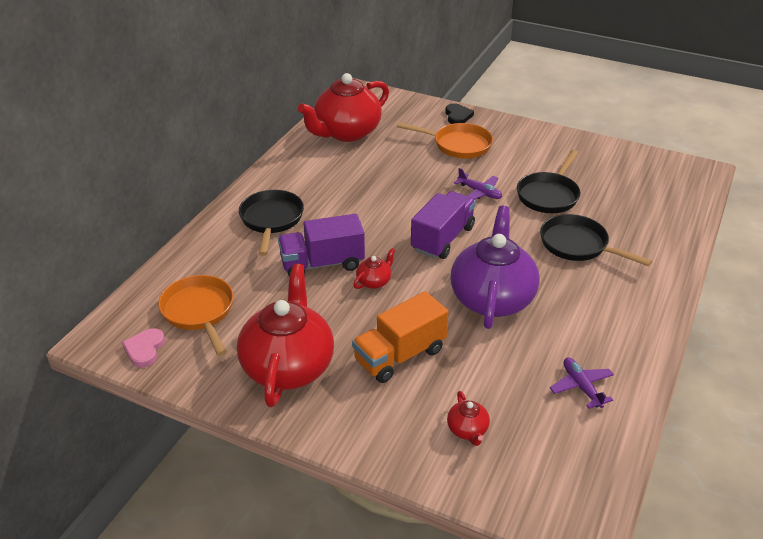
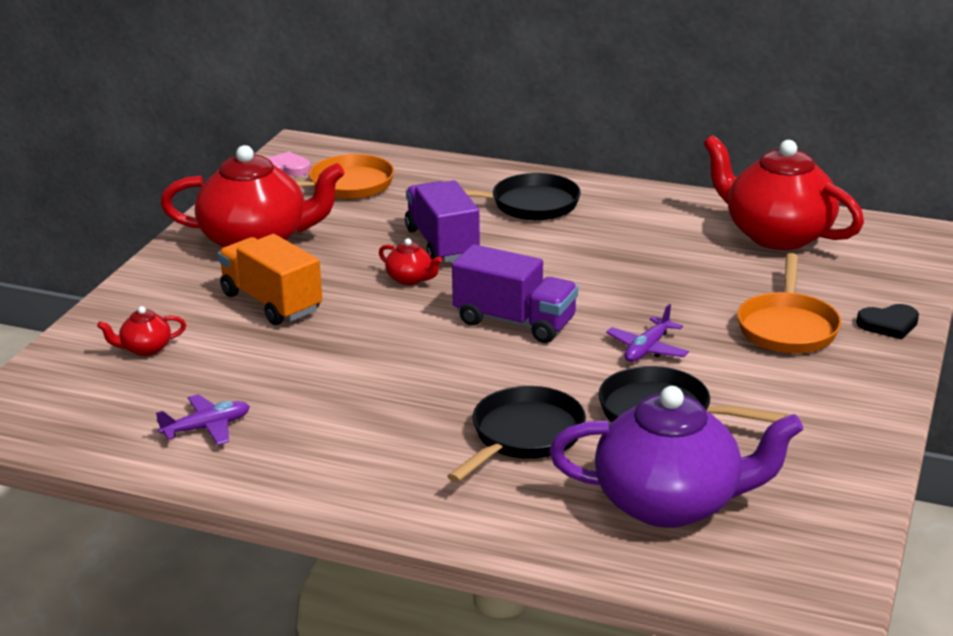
camera: 85 degrees right, 10 degrees down
(492, 298) = (383, 362): purple teapot -> purple teapot (670, 503)

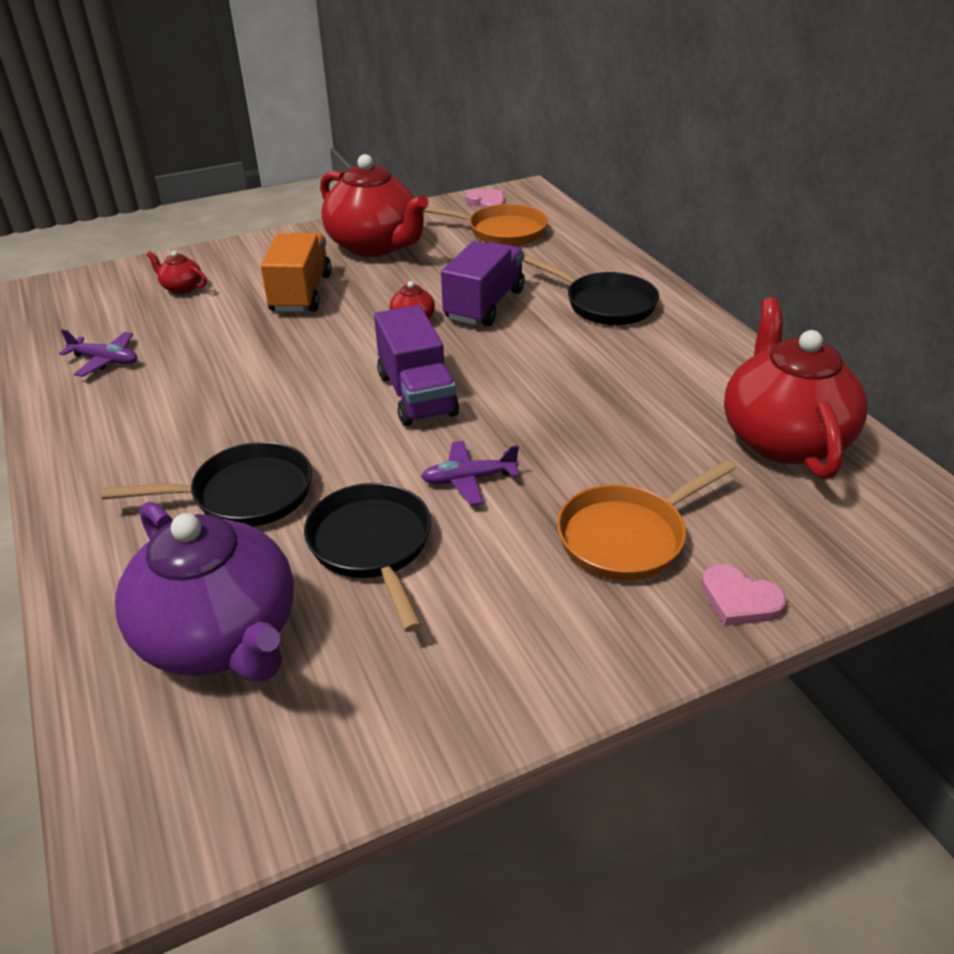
camera: 45 degrees right, 10 degrees up
(889, 324) = (739, 600): black heart -> pink heart

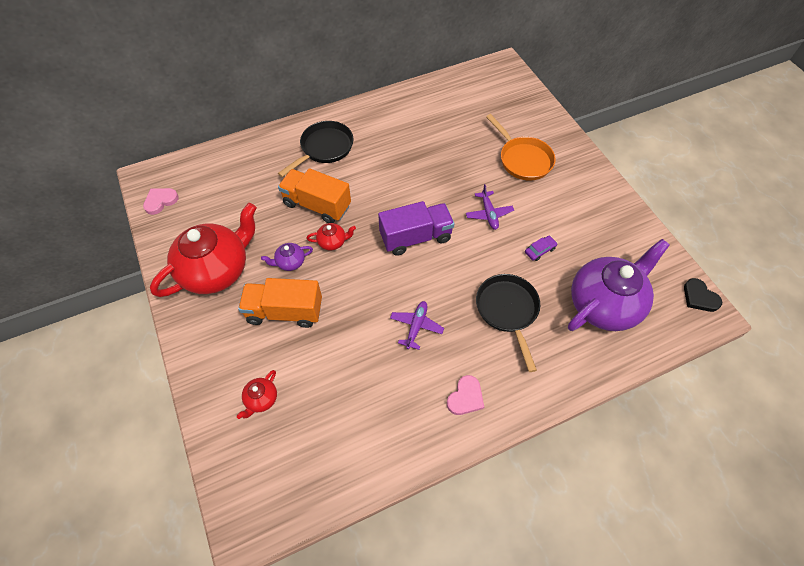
camera: 90 degrees left, 20 degrees up
(105, 360) = (367, 428): purple plane -> purple plane (416, 326)
(187, 842) = (699, 297): none -> black heart
(372, 546) = (540, 250): black pan -> purple car
(380, 291) = (290, 262): none -> purple teapot
(484, 305) = (317, 205): purple truck -> orange truck
(501, 231) = (213, 194): orange pan -> none
(739, 600) = (554, 131): pink heart -> pink heart (465, 397)
(783, 438) = (453, 100): red teapot -> none

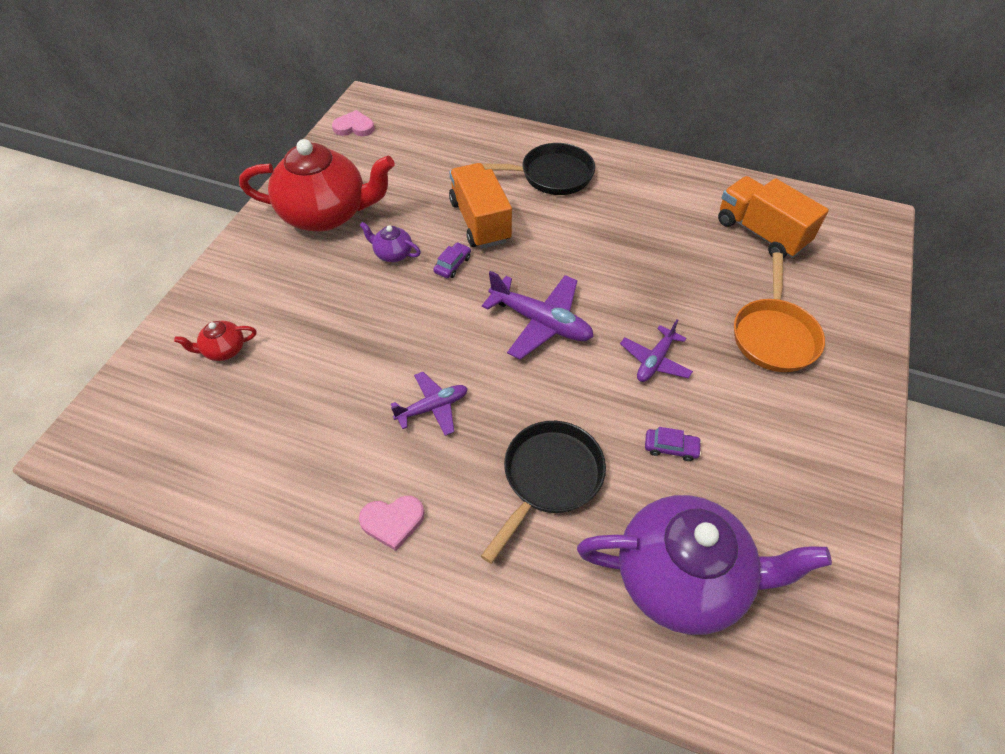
camera: 45 degrees right, 5 degrees down
(285, 311) = (335, 292): orange truck -> orange truck (761, 233)
(332, 242) = (452, 265): red teapot -> purple car
(415, 237) = (540, 322): purple truck -> purple plane
(699, 297) = (843, 698): black heart -> none

